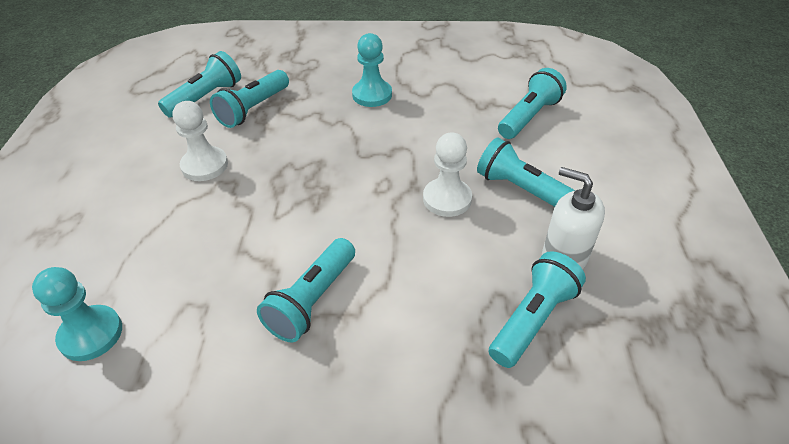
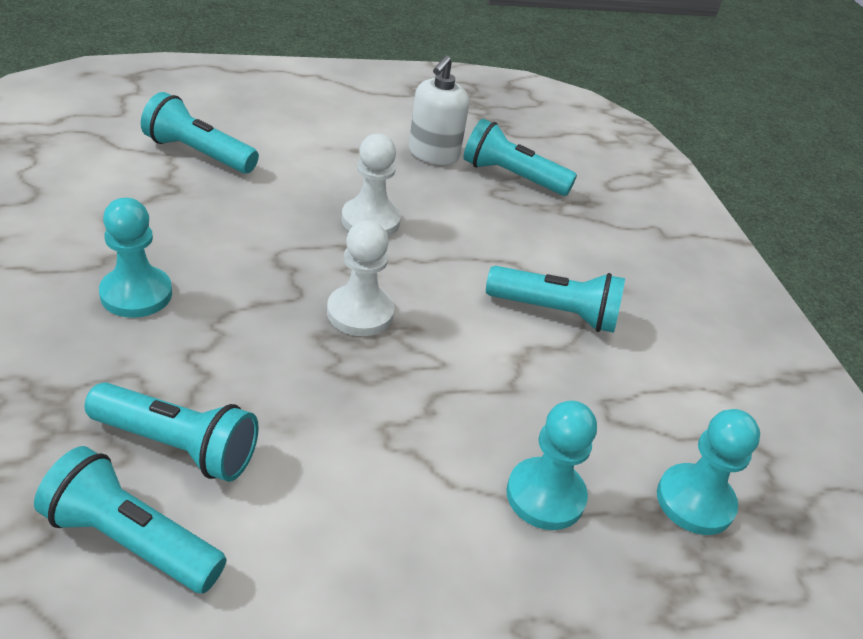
camera: 110 degrees left, 5 degrees down
(145, 246) = (545, 496): none -> turquoise pawn
(204, 165) = (353, 476): white pawn -> white pawn (360, 313)
(521, 189) = (342, 169): turquoise flashlight -> none

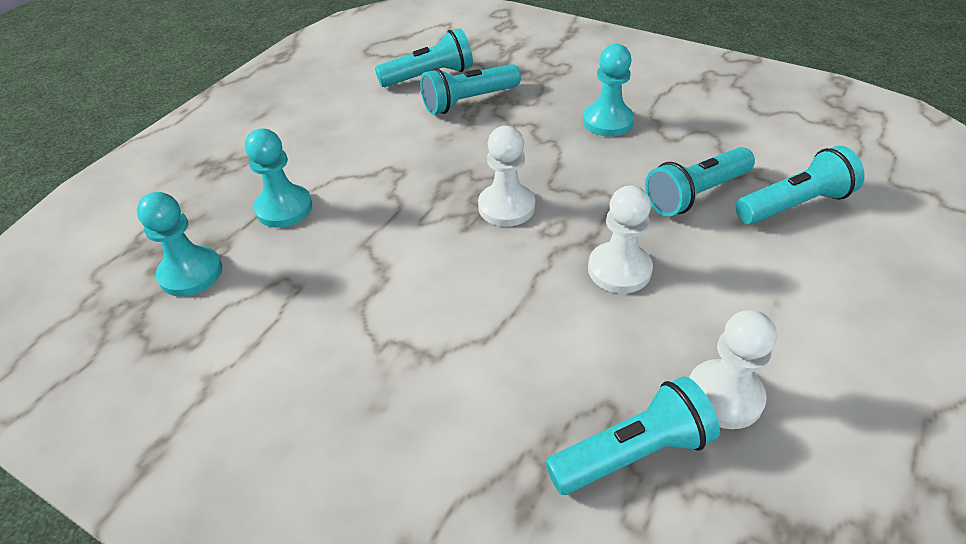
camera: 140 degrees right, 5 degrees up
(433, 154) = (724, 396): white soap dispenser -> white pawn
(555, 312) = (400, 324): turquoise flashlight -> turquoise flashlight (696, 194)

